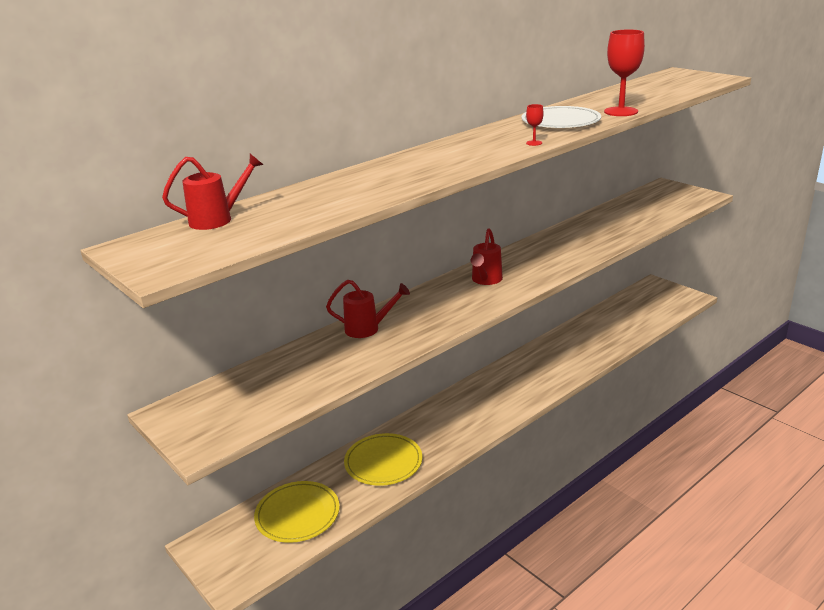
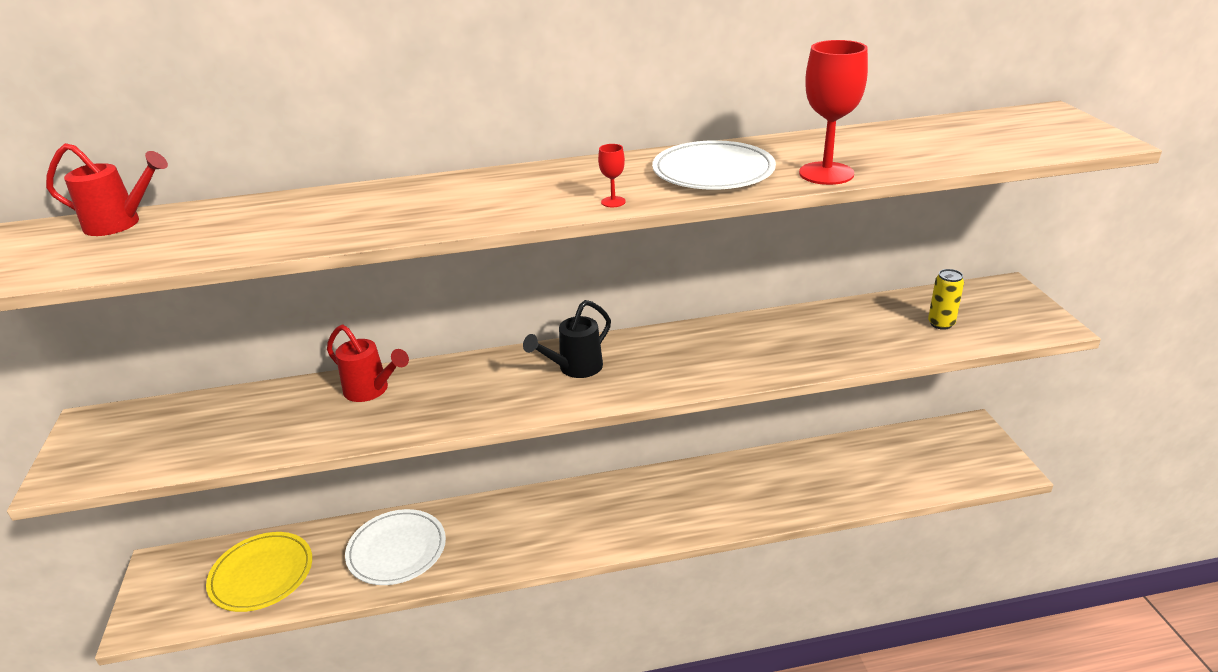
camera: 30 degrees right, 5 degrees up
(383, 462) = (397, 550): yellow plate -> white plate
(485, 280) = (575, 368): red watering can -> black watering can
(654, 208) = (941, 324): none -> yellow can

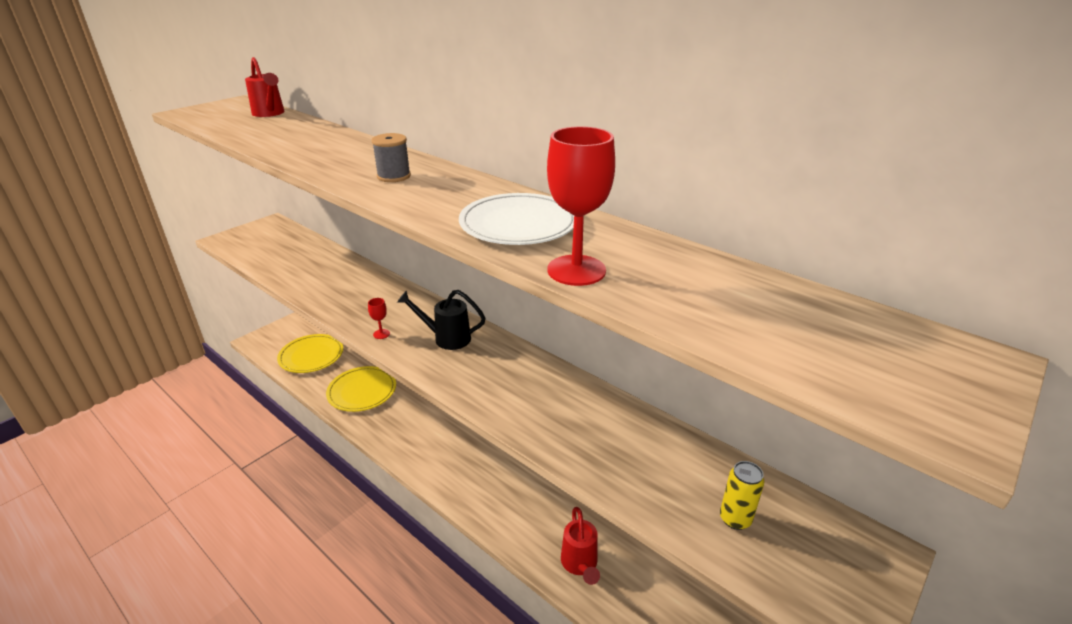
camera: 50 degrees right, 0 degrees up
(371, 390) = (358, 279): red watering can -> red watering can (580, 564)
(397, 550) = (362, 391): white plate -> yellow plate
(508, 195) = (394, 176): none -> grey spool
(613, 202) = (417, 208): red goblet -> red goblet (381, 334)

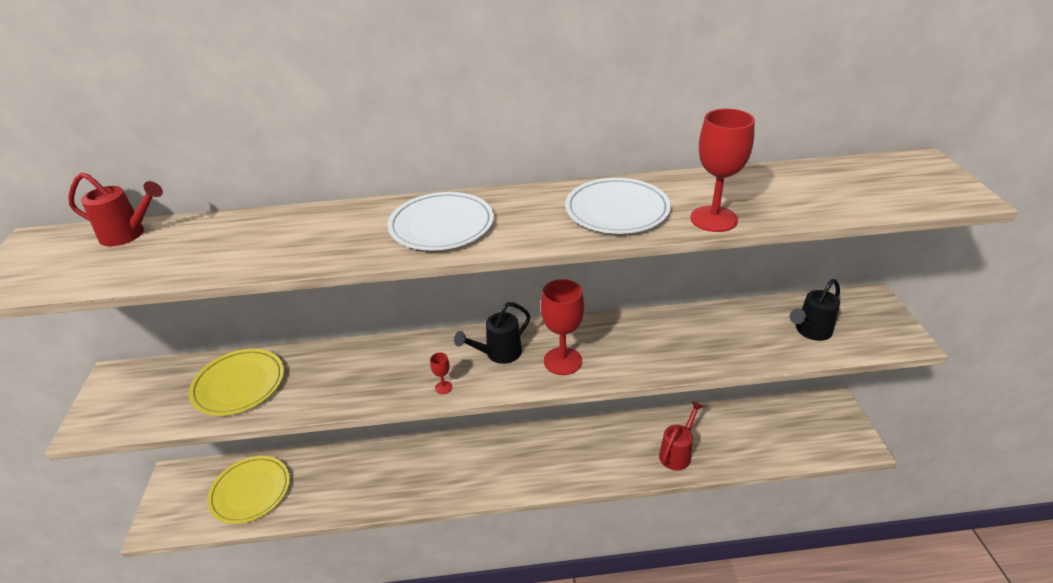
camera: 45 degrees left, 5 degrees up
(362, 391) = (355, 479): yellow plate -> yellow plate (239, 385)
(394, 176) = (441, 225): grey spool -> white plate
(476, 373) = (562, 361): none -> red goblet
(580, 564) = (677, 453): red watering can -> red watering can turned 90 degrees counterclockwise
(735, 519) = (810, 331): yellow can -> black watering can

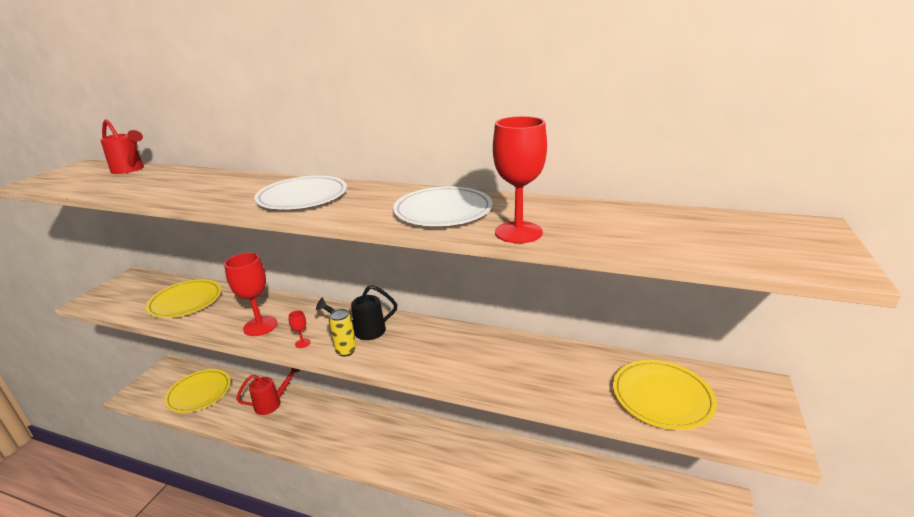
camera: 25 degrees right, 10 degrees down
(500, 380) = (346, 351): none -> yellow can
(562, 361) = (406, 351): red goblet -> red goblet (260, 326)
(677, 453) = (524, 487): red watering can -> red watering can (272, 403)
(810, 331) = (662, 397): black watering can -> yellow plate

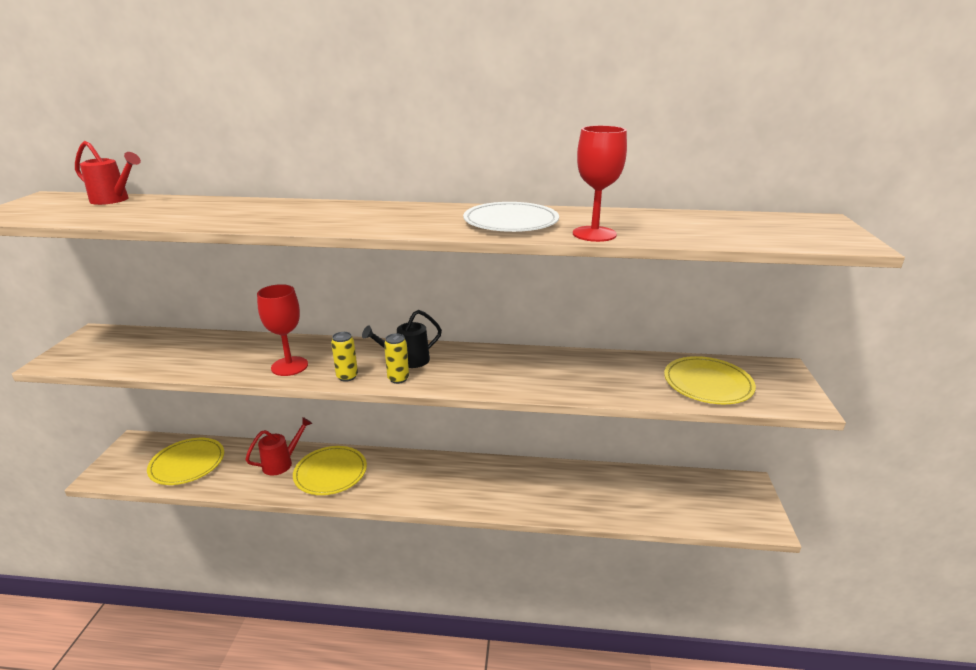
camera: 15 degrees left, 0 degrees up
(185, 301) = (183, 351): yellow plate -> yellow plate (330, 473)
(302, 197) = (355, 217): white plate -> none
(302, 343) = (347, 376): red goblet -> yellow can

